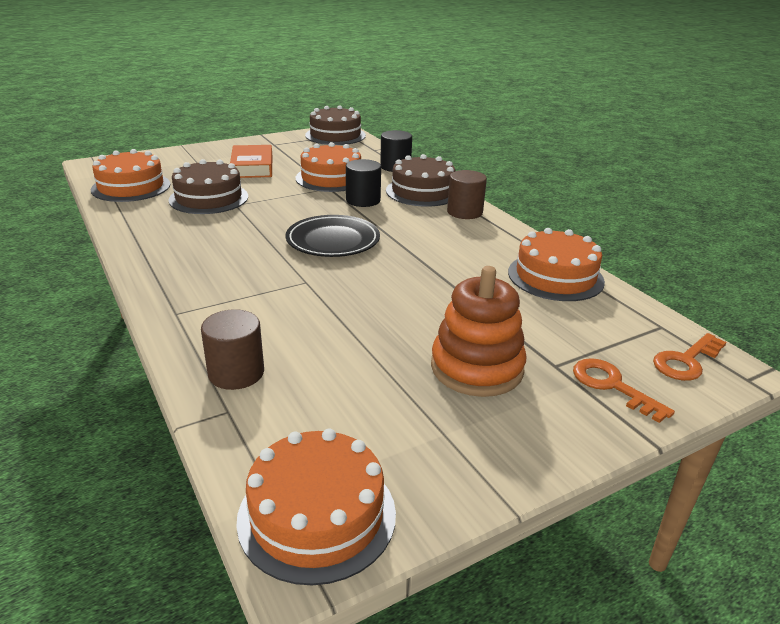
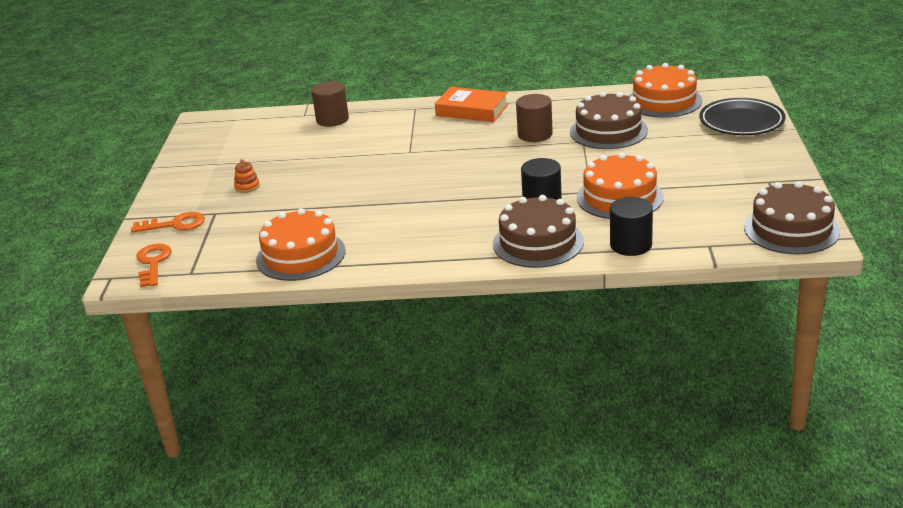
camera: 125 degrees right, 0 degrees up
(252, 167) = (687, 159): orange book -> orange book (472, 110)
(317, 515) = (215, 126): orange cake -> none
(333, 241) = (465, 172): black plate -> black plate (741, 122)
(464, 212) = (463, 252): brown cylinder -> brown cylinder (535, 134)
(477, 368) = (247, 186): orange stacking toy -> orange stacking toy, size x0.40

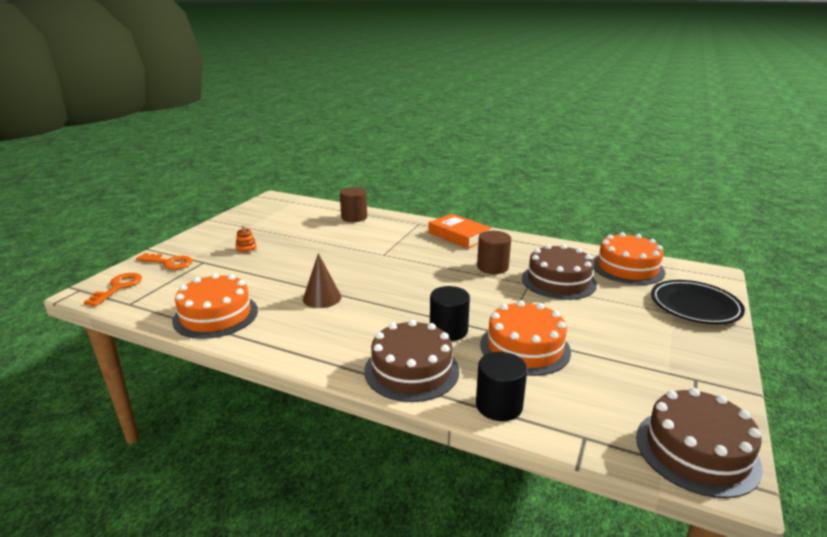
camera: 20 degrees right, 5 degrees down
(391, 210) = (322, 298): none -> brown cone

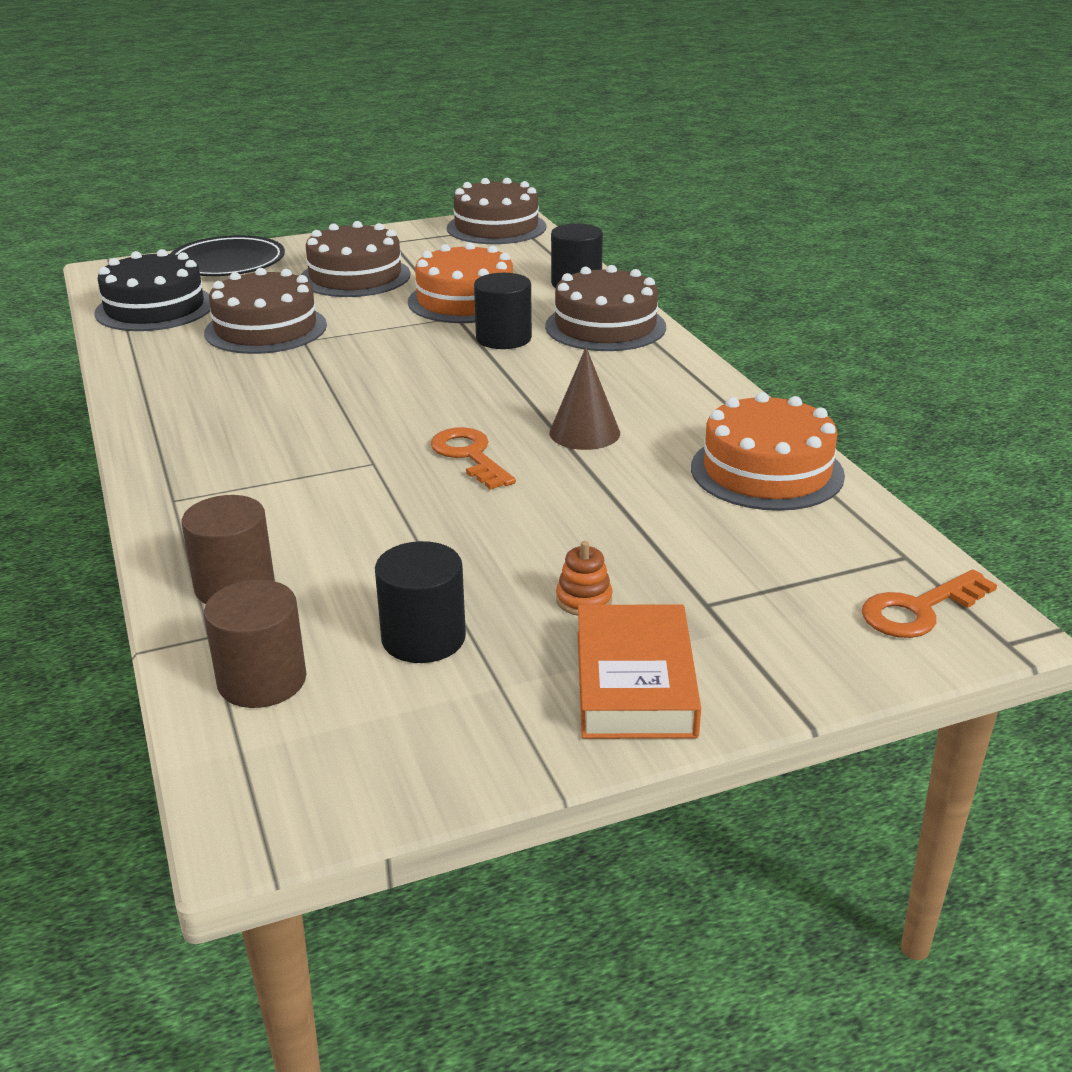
camera: 135 degrees left, 5 degrees up
(169, 262) = (781, 638): orange key -> orange key (469, 456)
(282, 227) = (423, 638): none -> black cylinder
(459, 235) = (186, 440): orange book -> orange book (635, 683)
(492, 267) = (284, 374): brown cylinder -> brown cylinder (262, 680)
(620, 333) = (355, 276): none -> brown cake
(627, 268) = (155, 308): orange cake -> black cake

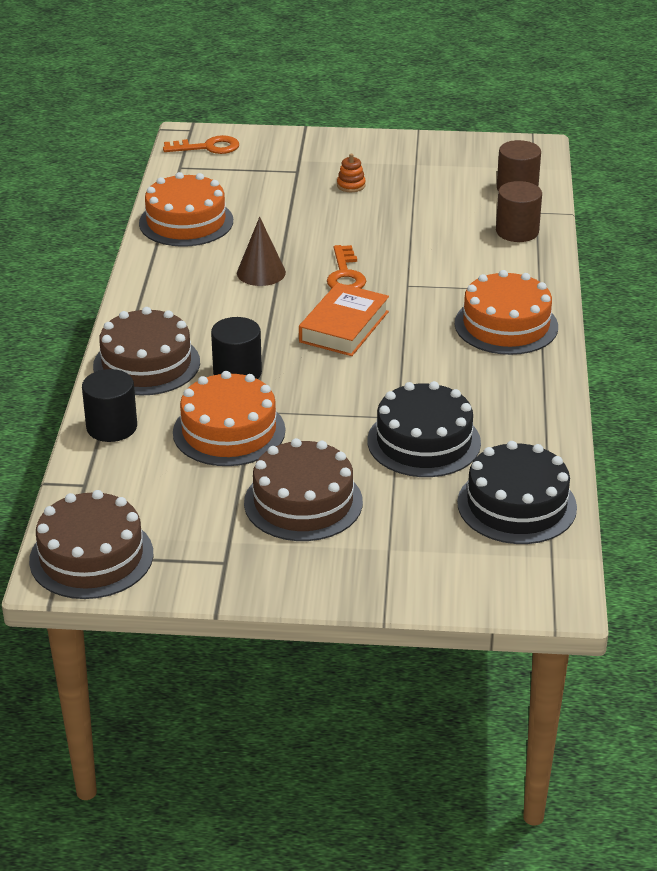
camera: 155 degrees left, 5 degrees up
(210, 445) = (506, 325): none -> orange cake
(227, 263) = (422, 571): black plate -> none
(266, 329) = (424, 442): brown cake -> black cake
(423, 638) = (436, 188): black cylinder -> none
(635, 683) = (359, 152): orange book -> orange book (344, 327)

